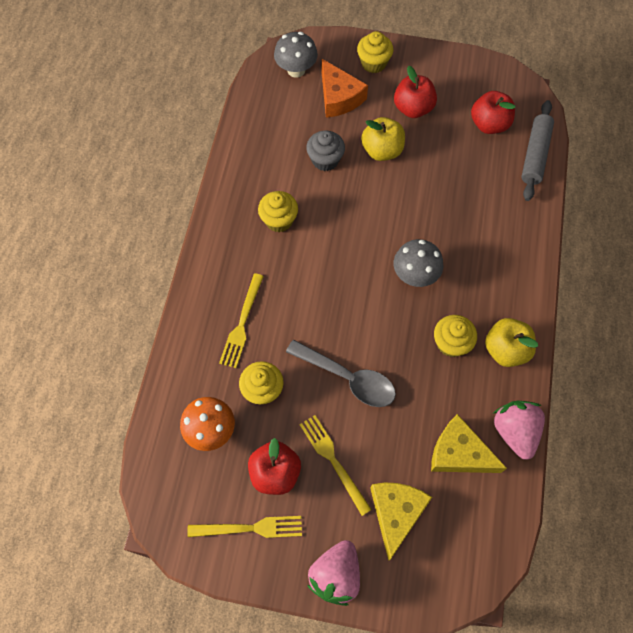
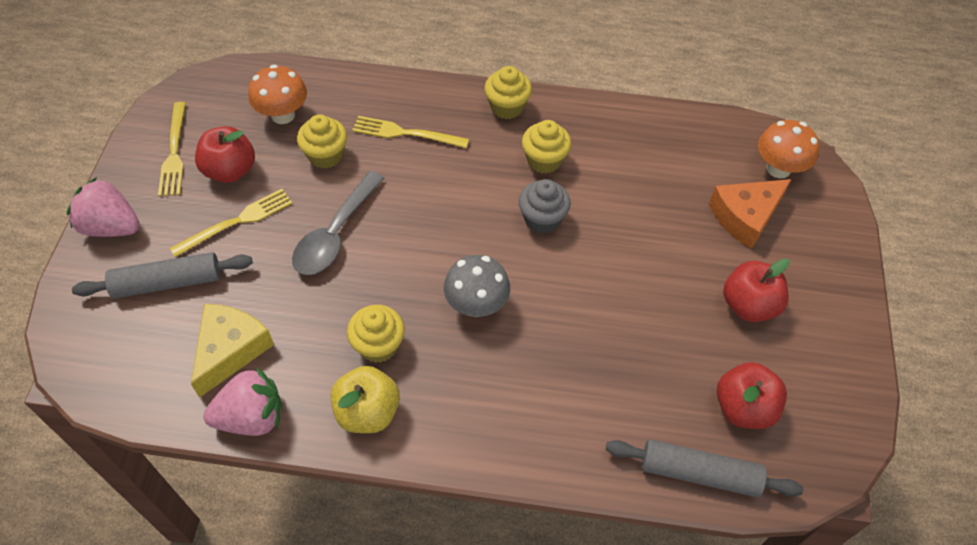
camera: 85 degrees right, 10 degrees down
(296, 70) = (778, 168): grey mushroom -> orange mushroom
(325, 160) = (640, 204): grey cupcake -> grey cupcake (542, 219)
(373, 63) = (817, 256): yellow cupcake -> yellow cupcake (507, 107)
(382, 150) = (667, 267): yellow apple -> none
(396, 513) = (167, 282): yellow cheese -> grey rolling pin

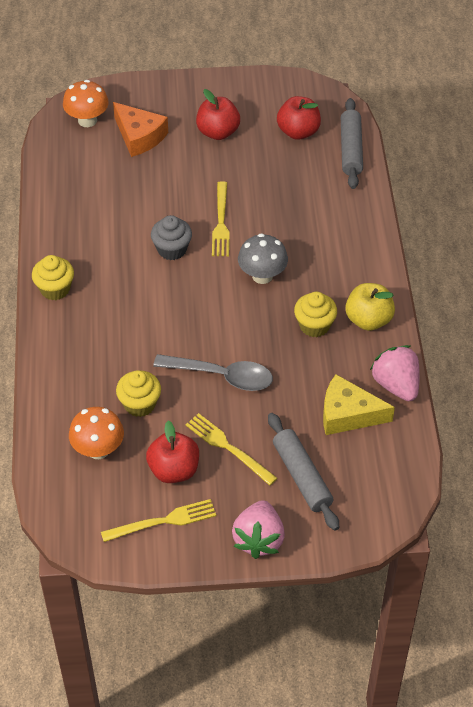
camera: 100 degrees left, 5 degrees down
(405, 133) = (101, 353): yellow fork -> yellow fork (221, 222)
(544, 160) = (111, 256): yellow cupcake -> none

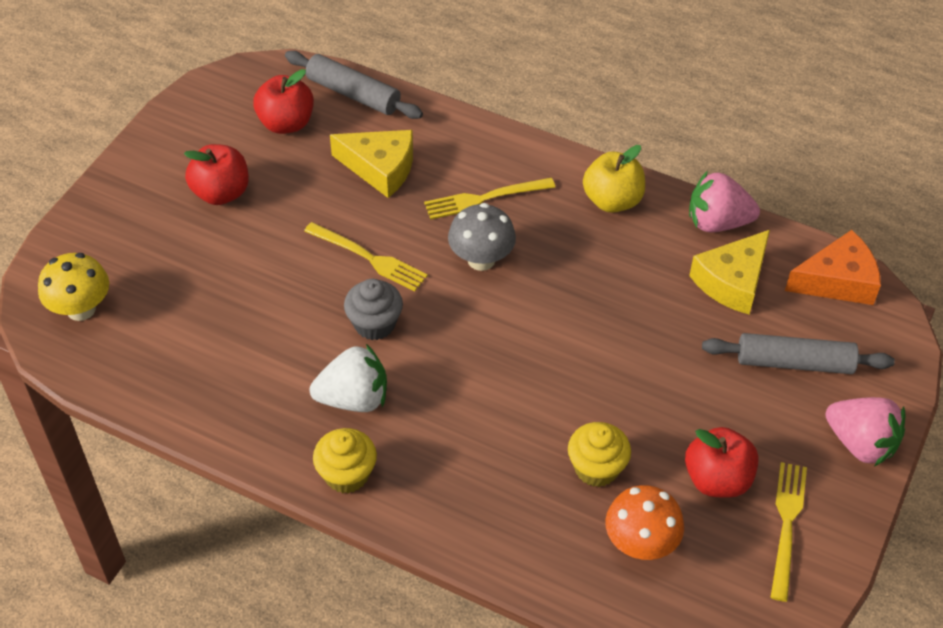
camera: 60 degrees left, 0 degrees up
(87, 120) = (81, 309): orange mushroom -> yellow mushroom
(110, 266) = (354, 398): none -> white strawberry
(139, 136) = (159, 270): orange cheese -> orange cheese (837, 281)
(222, 376) = (606, 367): grey spoon -> none
(228, 447) = (714, 411): yellow fork -> yellow fork (484, 198)
(298, 193) = (380, 168): none -> yellow cheese
(314, 325) = (588, 249): yellow cupcake -> none

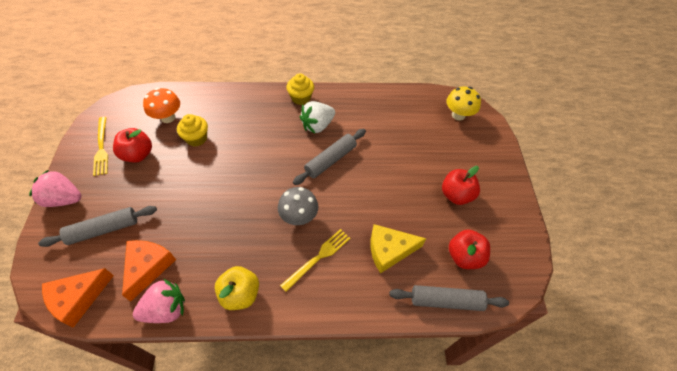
camera: 150 degrees right, 5 degrees up
(369, 258) = (356, 192): yellow fork -> none
(374, 324) = (330, 160): grey cupcake -> grey rolling pin
(732, 281) = (148, 267): yellow cheese -> orange cheese

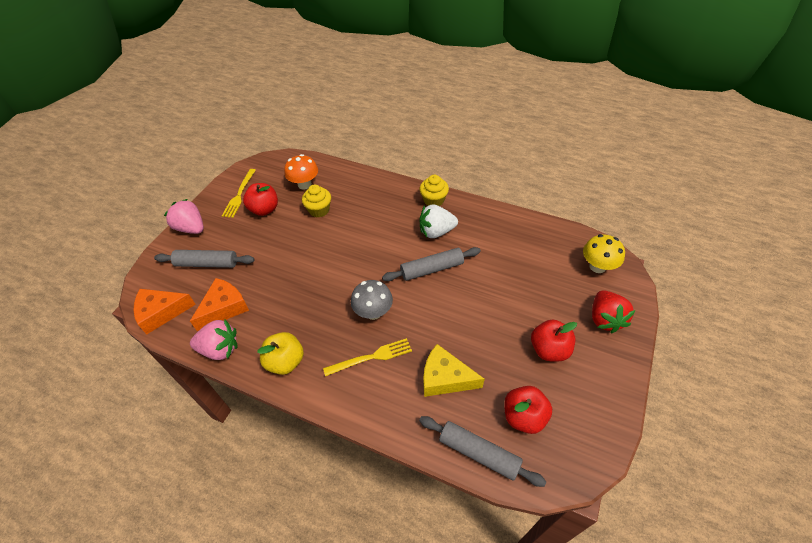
camera: 30 degrees right, 5 degrees down
(483, 155) = (605, 319): none -> red strawberry

